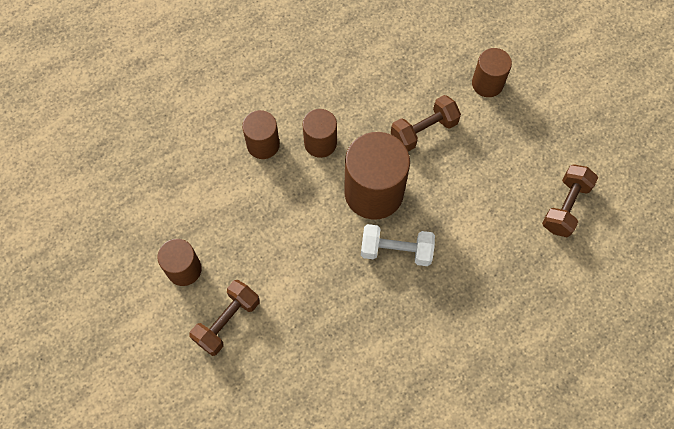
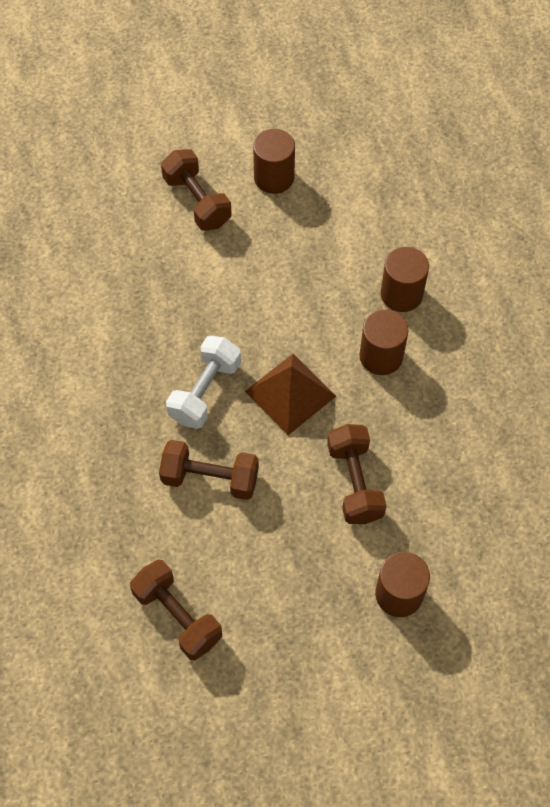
camera: 110 degrees right, 5 degrees down
(374, 192) = (290, 393): brown cylinder -> brown pyramid
(461, 222) = (210, 478): none -> brown dumbbell

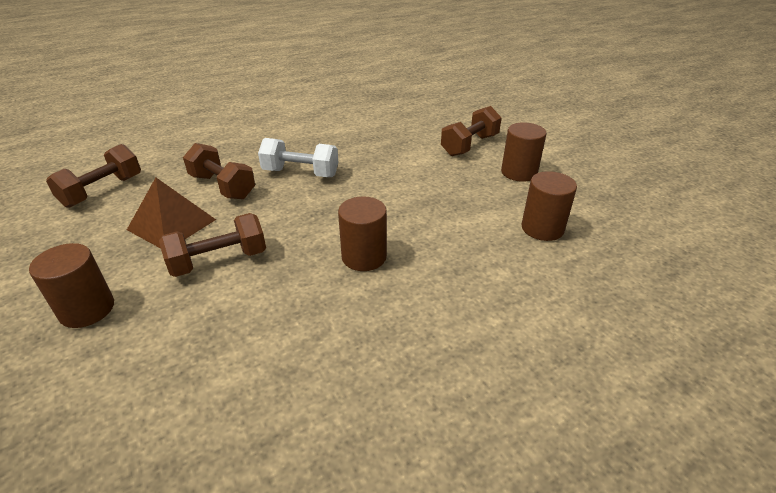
camera: 75 degrees right, 25 degrees down
(210, 478) = (222, 186): brown dumbbell -> brown dumbbell turned 45 degrees counterclockwise
(290, 393) = (308, 211): brown pyramid -> brown pyramid (172, 224)
(401, 294) = (442, 260): brown cylinder -> brown cylinder (542, 228)

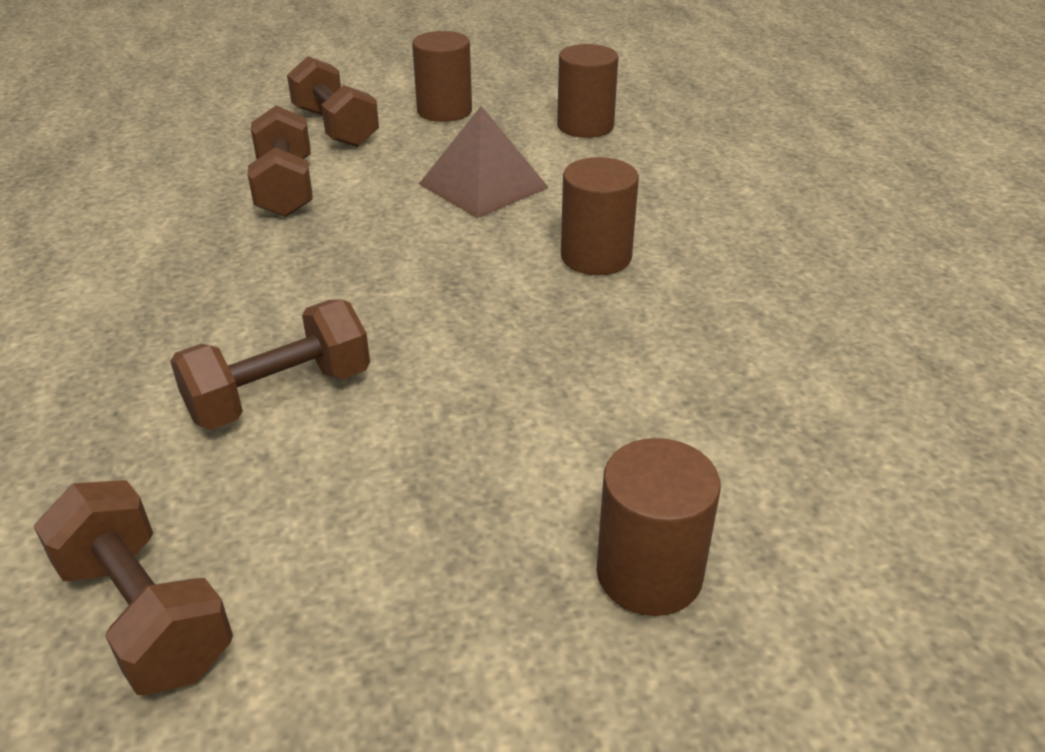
camera: 75 degrees left, 0 degrees up
(172, 224) = (394, 468): brown pyramid -> brown pyramid (483, 185)
(219, 261) = (552, 401): brown dumbbell -> brown dumbbell (285, 188)
(300, 173) = (299, 293): white dumbbell -> none

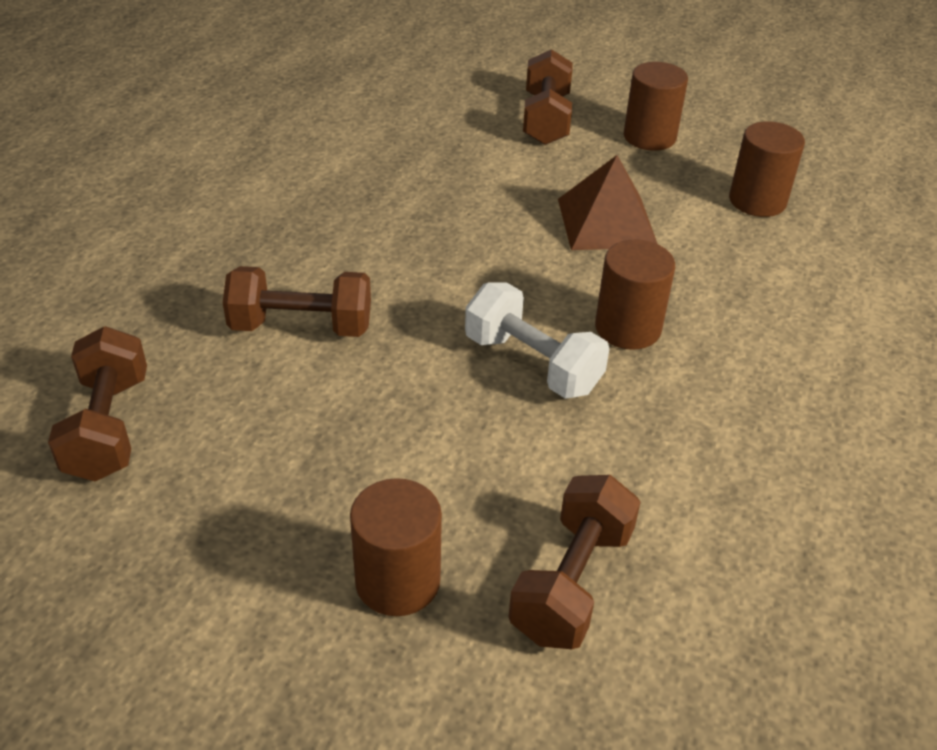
camera: 35 degrees right, 5 degrees up
(285, 188) = (457, 161): brown dumbbell -> brown dumbbell (571, 582)
(549, 321) = (532, 364): none -> white dumbbell

